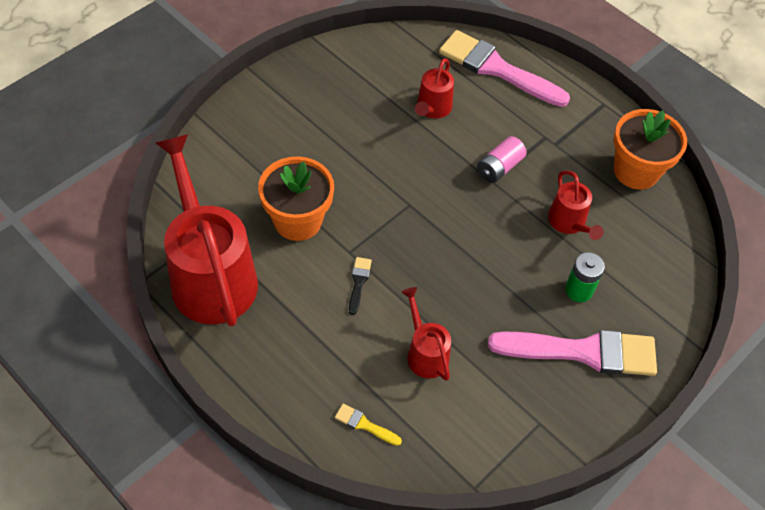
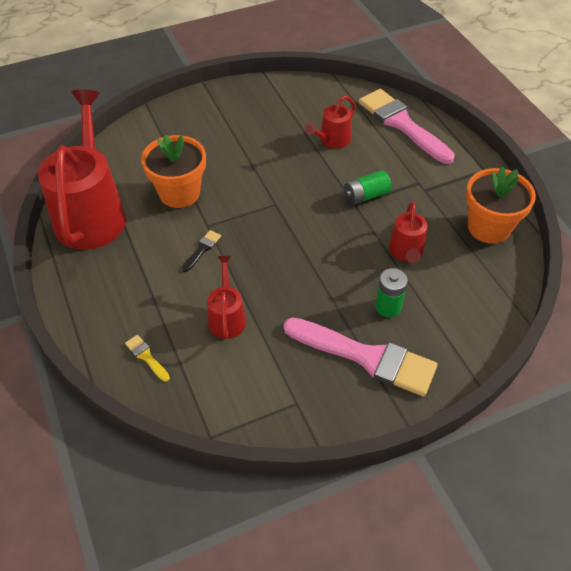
camera: 25 degrees right, 5 degrees down
(499, 167) = (366, 195): pink battery -> green battery

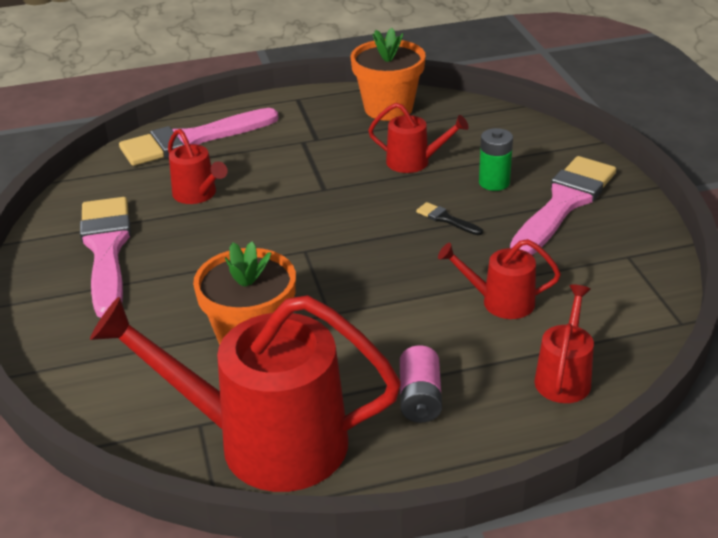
camera: 80 degrees left, 15 degrees down
(126, 279) = (420, 398): none -> pink battery
(146, 357) = (564, 376): yellow brush -> red watering can
(202, 249) = (376, 320): black brush -> black brush (446, 219)
(262, 113) = (106, 250): none -> pink brush
(366, 195) = (313, 179): green battery -> none

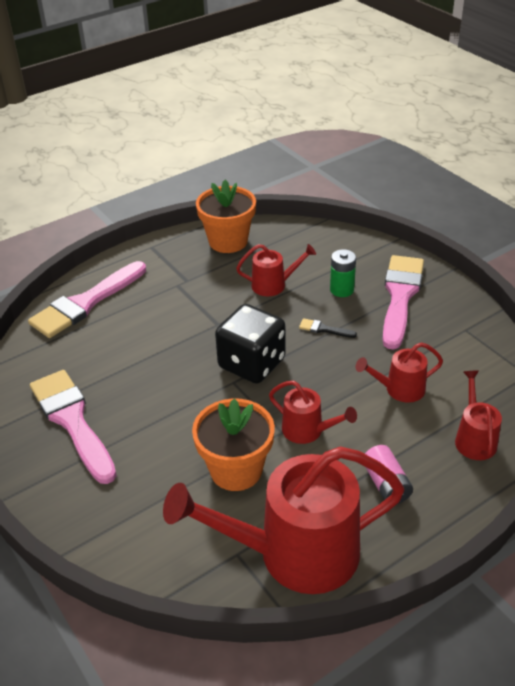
camera: 20 degrees left, 5 degrees up
(198, 195) = (120, 352): red watering can -> red watering can (308, 431)
(338, 236) = (252, 363): none -> black dice

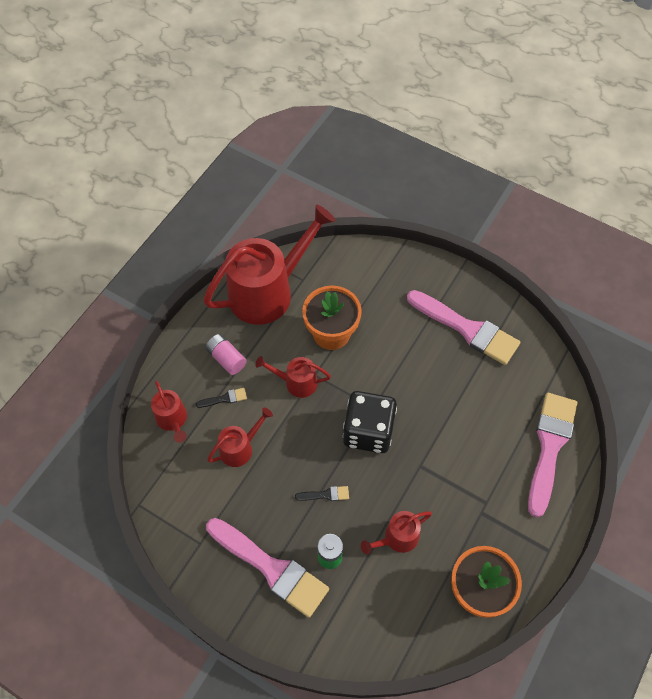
camera: 155 degrees right, 20 degrees up
(400, 296) = (271, 568): pink brush -> pink brush turned 45 degrees counterclockwise
(403, 441) = (224, 398): none -> black brush

